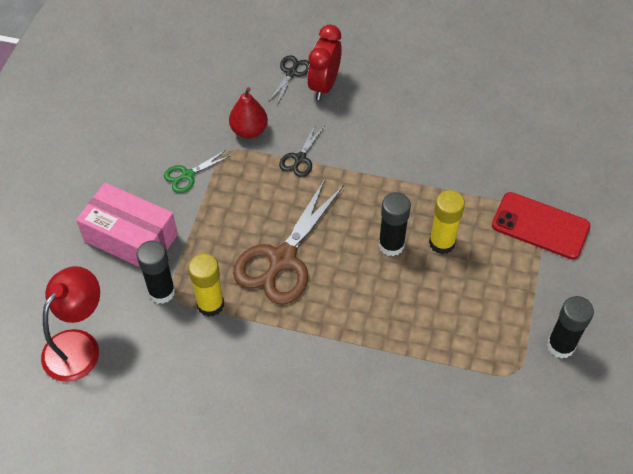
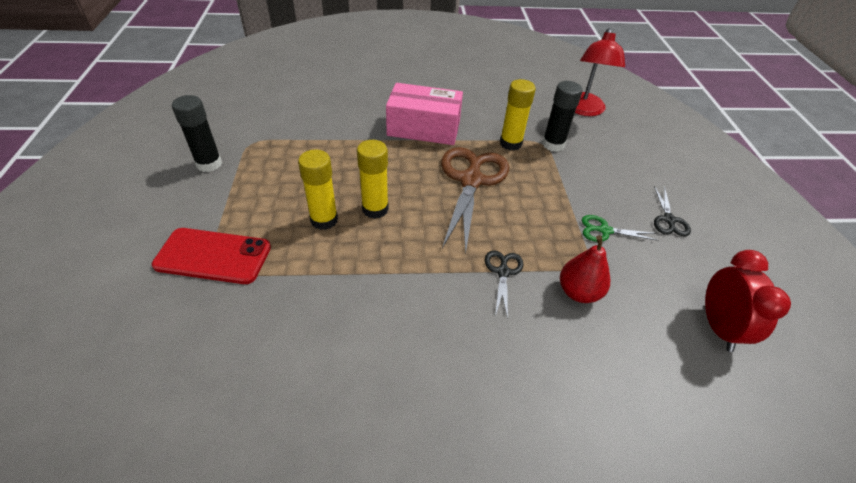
camera: 160 degrees right, 10 degrees down
(131, 238) = (608, 173): pink box -> pink box (423, 128)
(187, 175) = (604, 230): green scissors -> green scissors turned 120 degrees counterclockwise
(291, 73) = (580, 391): black scissors -> black scissors (669, 220)
(324, 85) = (524, 382): red clock -> red clock (718, 327)
(391, 245) = (375, 209): black glue stick -> yellow glue stick

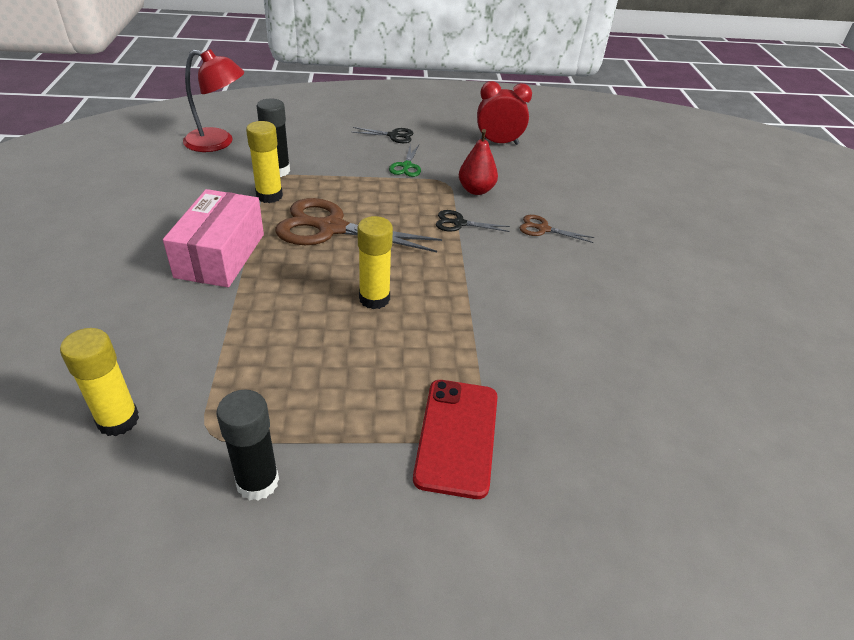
camera: 90 degrees left, 5 degrees down
(324, 220) = (392, 339): yellow glue stick -> yellow glue stick (118, 420)
(512, 356) = (543, 229): none -> brown scissors

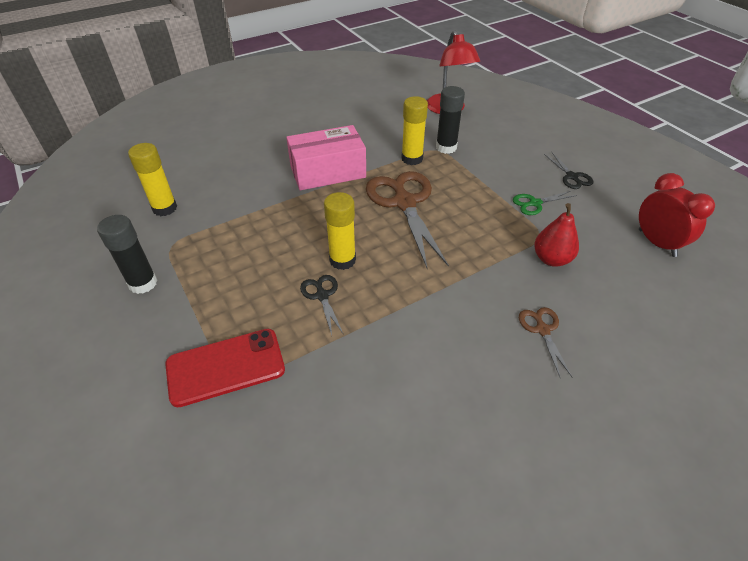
camera: 65 degrees right, 5 degrees up
(459, 223) = (486, 268): black scissors -> black scissors (322, 295)

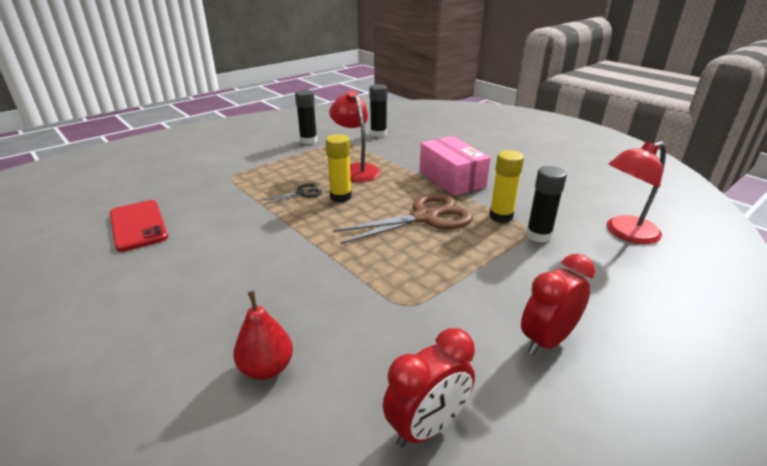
camera: 80 degrees right, 15 degrees down
(165, 208) = (378, 134): yellow glue stick -> black glue stick
(225, 367) = (241, 172): red phone -> red phone (138, 225)
(272, 240) = (356, 169): none -> red lamp
(534, 203) = (465, 302): green scissors -> none
(542, 330) = (262, 302): brown scissors -> none
(551, 259) = (366, 312): red pear -> red pear (267, 368)
(572, 177) = (547, 340): black scissors -> red clock

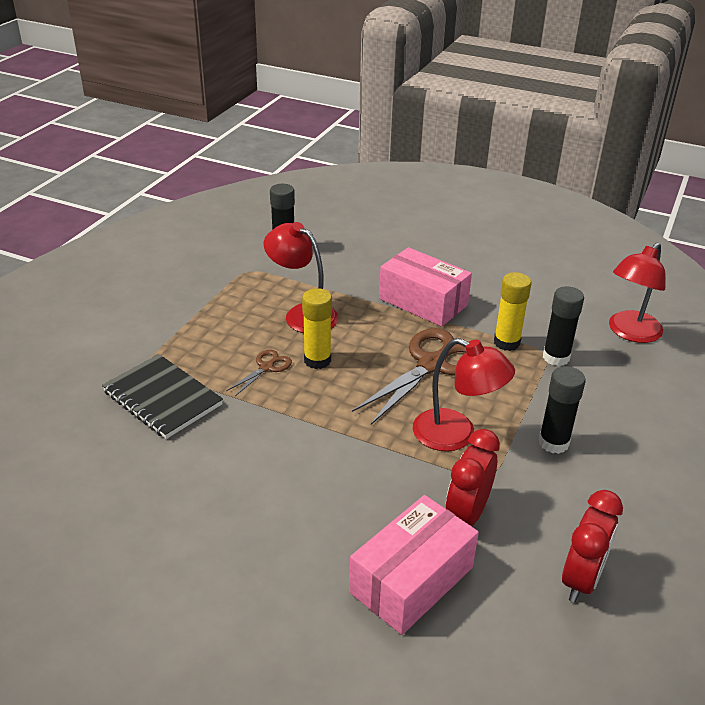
camera: 25 degrees left, 5 degrees up
(138, 225) = (103, 469): red phone -> none
(217, 196) = (162, 398): none -> black notebook
(267, 368) = (412, 580): red pear -> pink box
(301, 193) = (266, 367): black scissors -> brown scissors
(308, 140) = (200, 279): black glue stick -> black glue stick (553, 443)
(404, 268) = (456, 435): none -> red lamp
(547, 340) = (625, 470): red clock -> red clock (467, 514)

